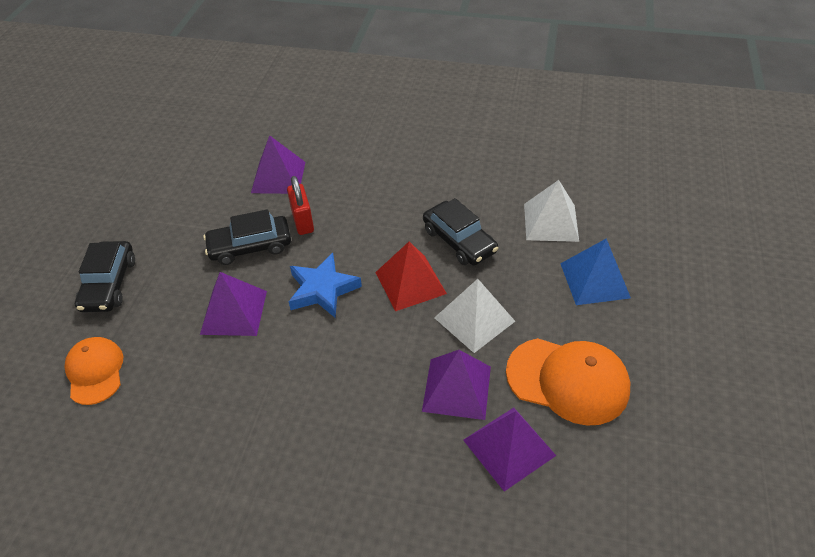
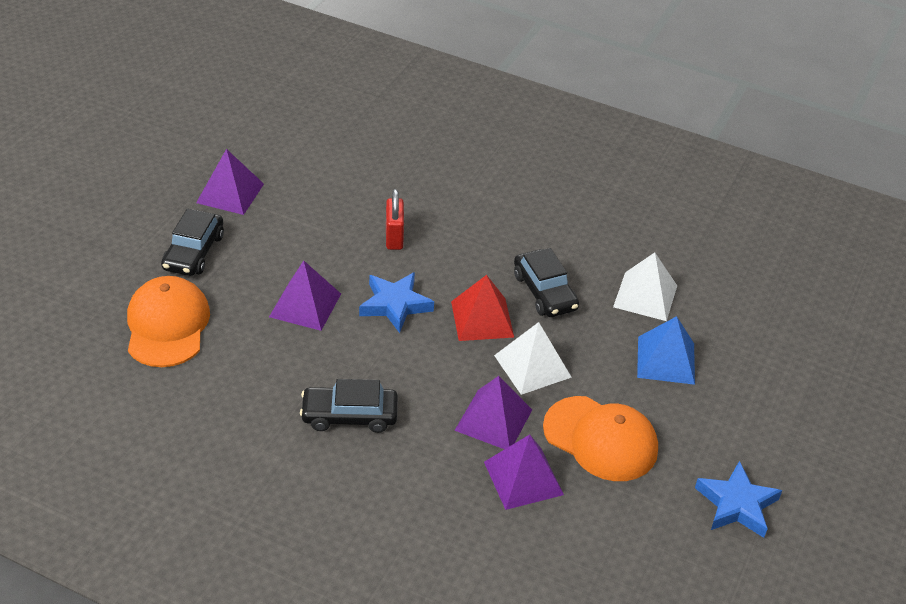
camera: 10 degrees right, 5 degrees down
(95, 371) = (167, 325): orange cap -> orange cap, size x1.55
(250, 246) = (336, 249): black car -> black car (349, 415)
(278, 177) = (382, 188): purple pyramid -> purple pyramid (230, 193)
(725, 417) = (736, 504): none -> blue star

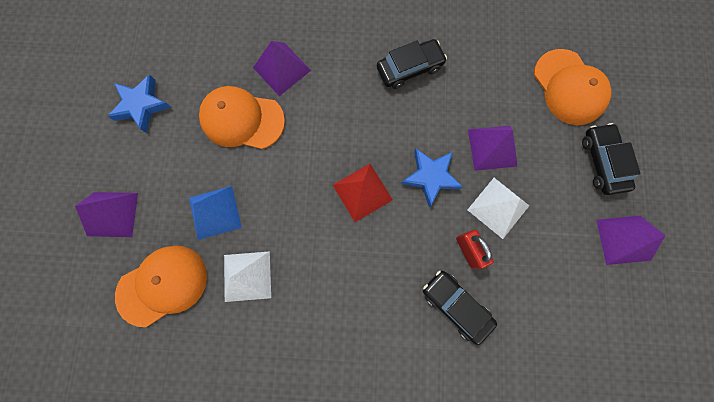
camera: 160 degrees right, 35 degrees up
(493, 420) = (317, 105): purple pyramid -> purple pyramid (112, 214)
(532, 366) = (309, 163): white pyramid -> white pyramid (498, 207)
(544, 292) = (327, 243): black car -> black car (456, 305)
(743, 320) = (163, 285): none -> orange cap

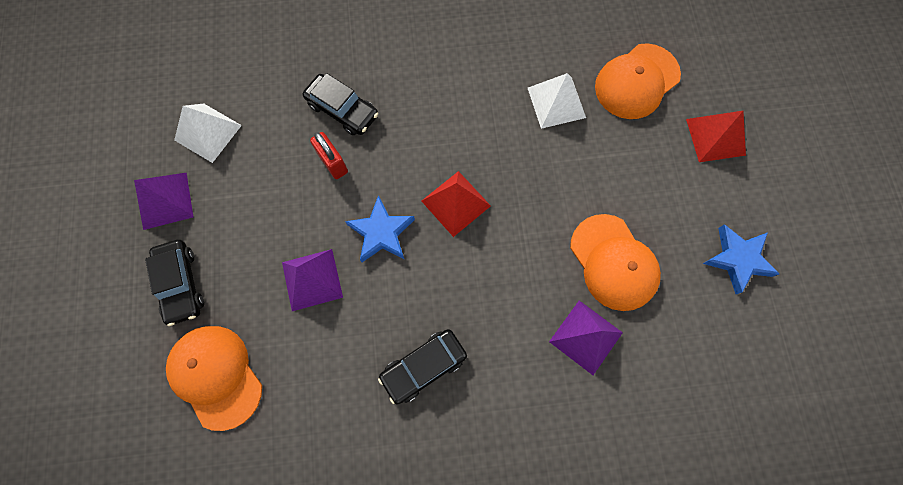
camera: 170 degrees right, 5 degrees down
(112, 214) = (715, 137): purple pyramid -> red pyramid
(215, 212) = (609, 156): blue pyramid -> none
(242, 119) = (613, 262): orange cap -> orange cap turned 60 degrees clockwise
(498, 207) = (303, 212): white pyramid -> white pyramid (208, 132)

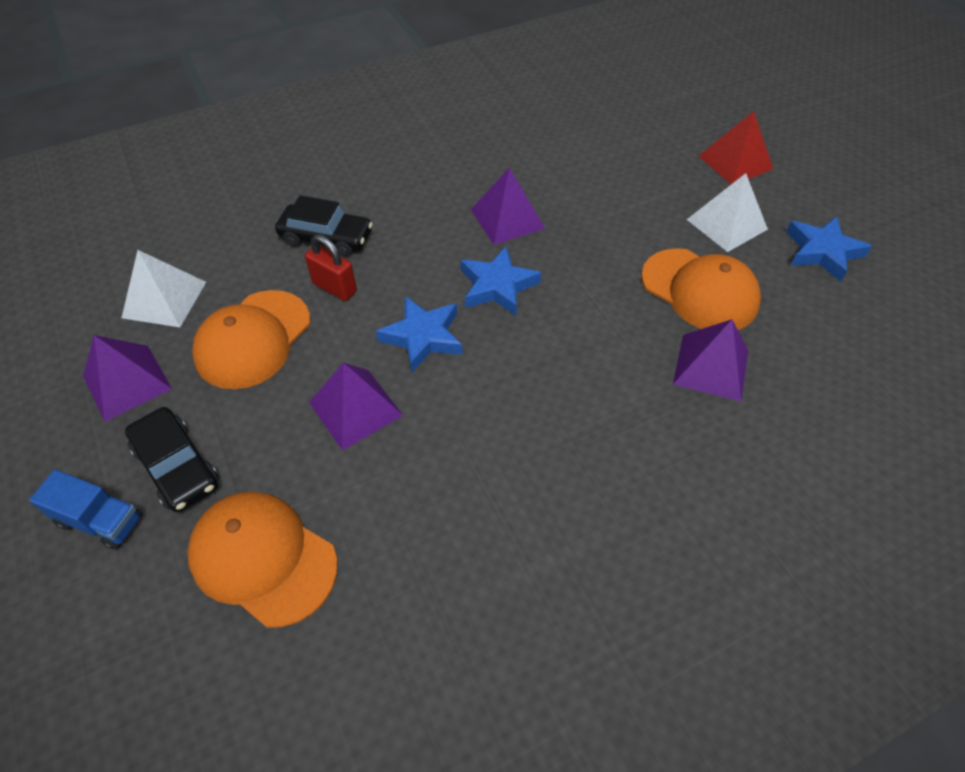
camera: 20 degrees left, 20 degrees down
(124, 309) = (101, 521): none -> blue truck
(423, 366) = (538, 457): black car -> none
(456, 203) = (497, 286): red pyramid -> blue star
(491, 136) = (507, 219): none -> purple pyramid
(556, 102) = (561, 174): white pyramid -> white pyramid (726, 224)
(636, 81) = (632, 140): orange cap -> orange cap (253, 339)

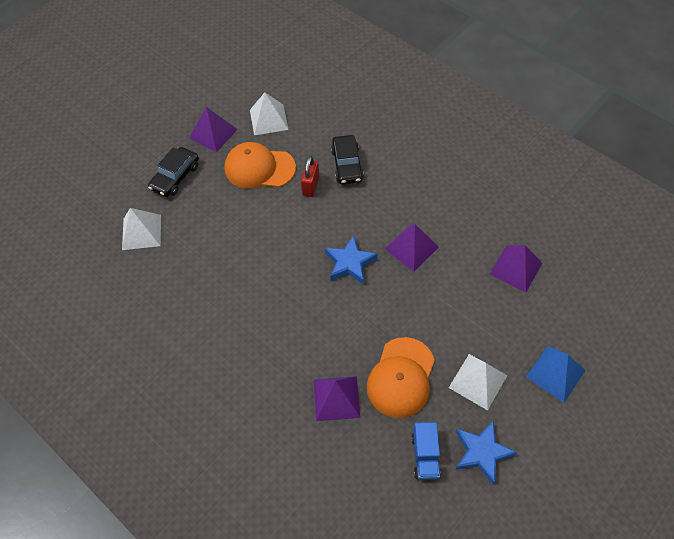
camera: 70 degrees right, 5 degrees up
(101, 521) = (140, 165): blue truck -> blue truck (425, 456)
(263, 558) = (141, 232): orange cap -> white pyramid
(355, 408) = (234, 231): purple pyramid -> purple pyramid (515, 268)
(423, 337) = (294, 241): blue star -> none
(735, 162) = (555, 373): red pyramid -> blue pyramid

